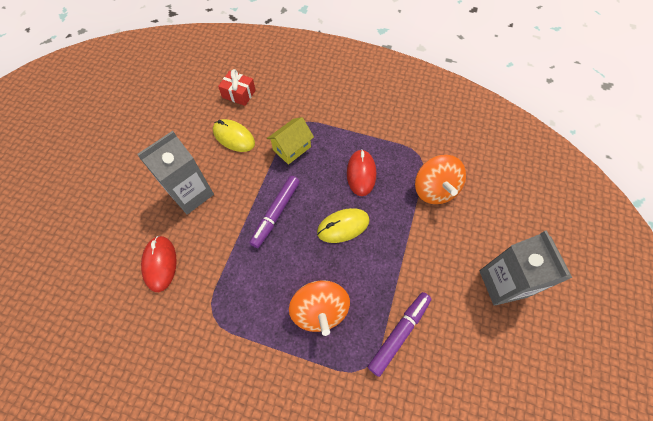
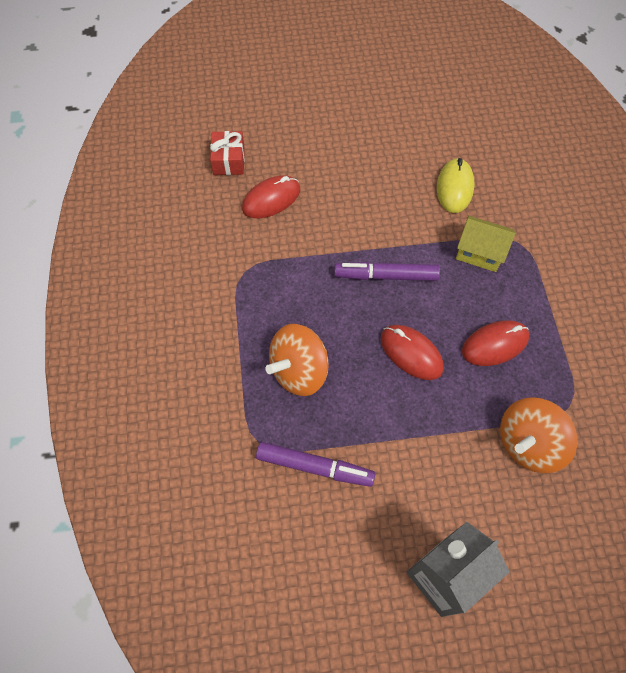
camera: 65 degrees right, 0 degrees up
(191, 194) = (360, 184): grey carton -> none
(239, 94) = (516, 162): red gift -> red gift (229, 160)
(343, 226) = (411, 353): yellow mouse -> red mouse

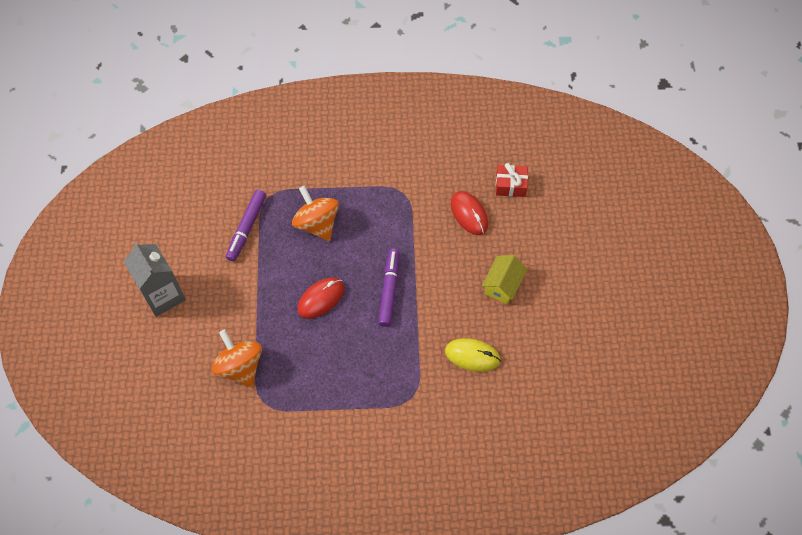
camera: 95 degrees right, 0 degrees up
(479, 253) = (404, 363): yellow house -> yellow house (502, 286)
(494, 344) = (320, 359): red mouse -> none

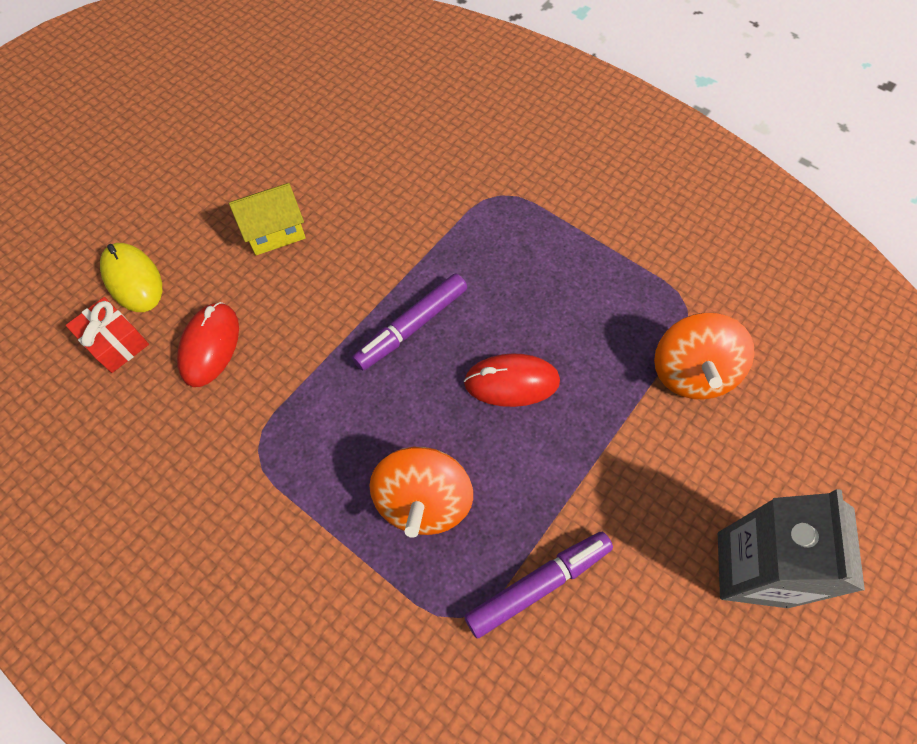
camera: 140 degrees left, 0 degrees up
(472, 355) = (390, 187): yellow mouse -> yellow mouse (133, 279)

